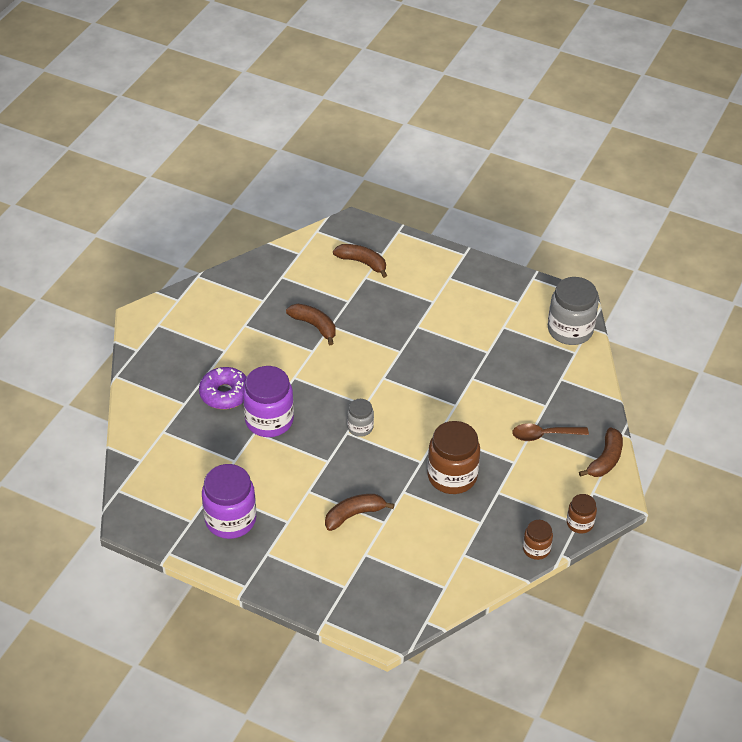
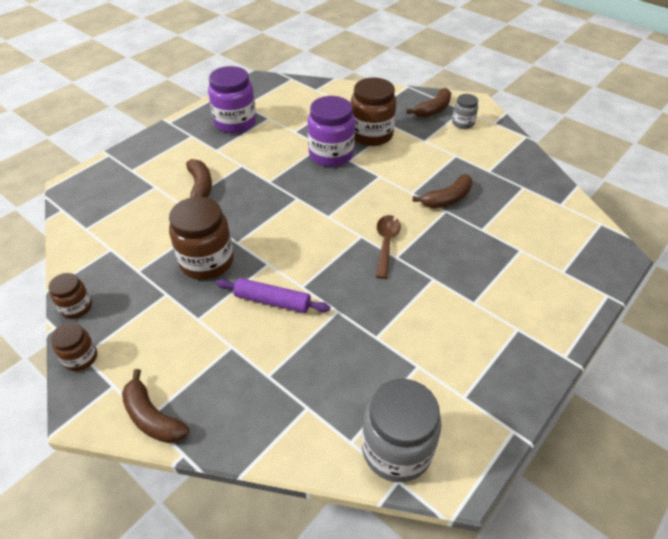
camera: 105 degrees right, 0 degrees up
(225, 394) = (371, 135): purple donut -> brown jar
(360, 427) = (300, 208): grey jar -> grey jar (463, 123)
(362, 263) = (546, 251): brown banana -> brown banana (433, 110)
(478, 420) = (272, 301): none -> purple rolling pin
(544, 435) = (222, 360): brown spoon -> brown spoon (386, 244)

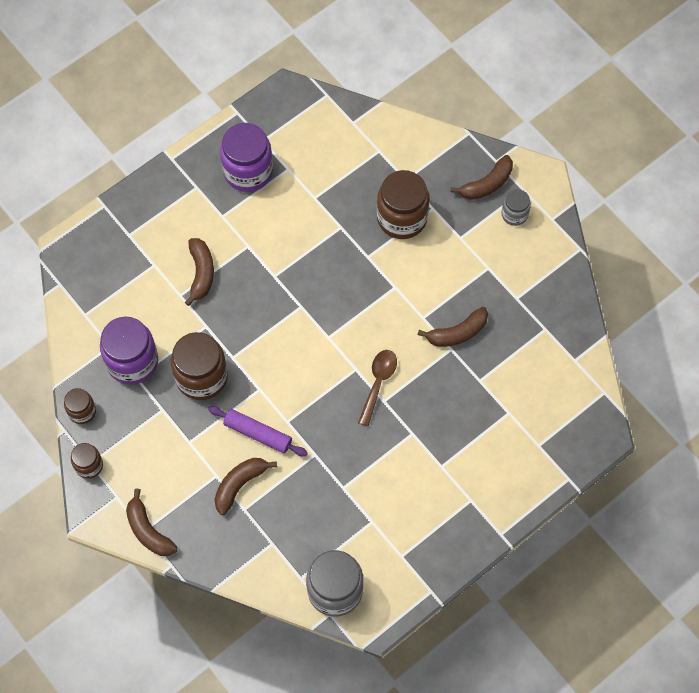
camera: 10 degrees right, 20 degrees up
(259, 351) = (240, 485): none -> brown banana
(331, 154) = (349, 244): purple jar -> purple jar (132, 361)

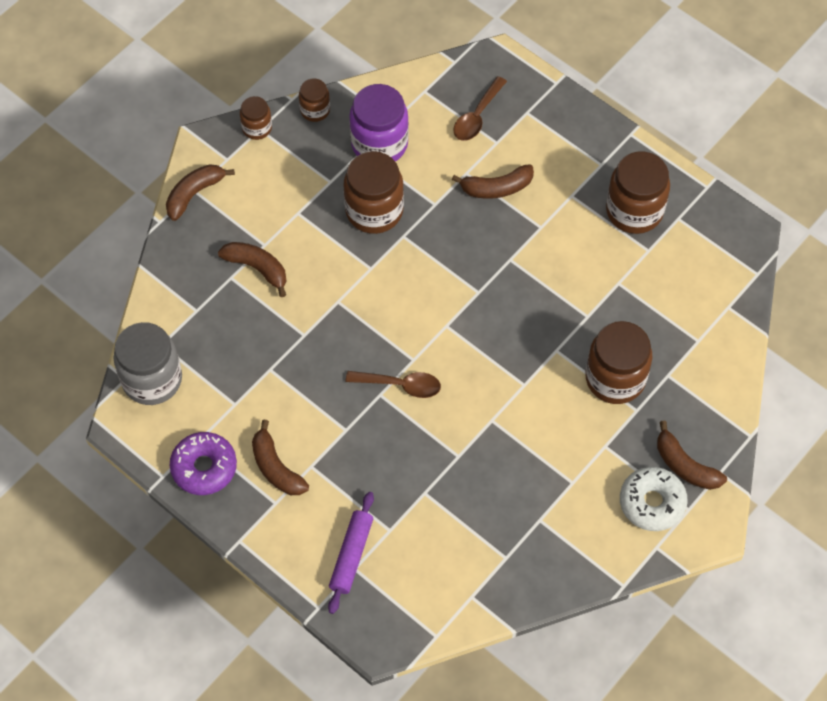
camera: 80 degrees right, 5 degrees down
(123, 275) = (477, 116): none -> brown spoon
(248, 171) = (634, 211): purple jar -> brown jar
(258, 434) = (318, 275): purple rolling pin -> purple rolling pin (351, 555)
(428, 555) = (204, 467): none -> purple donut
(457, 333) = (480, 460): brown banana -> brown banana (276, 467)
(514, 214) = (652, 503): grey jar -> white donut

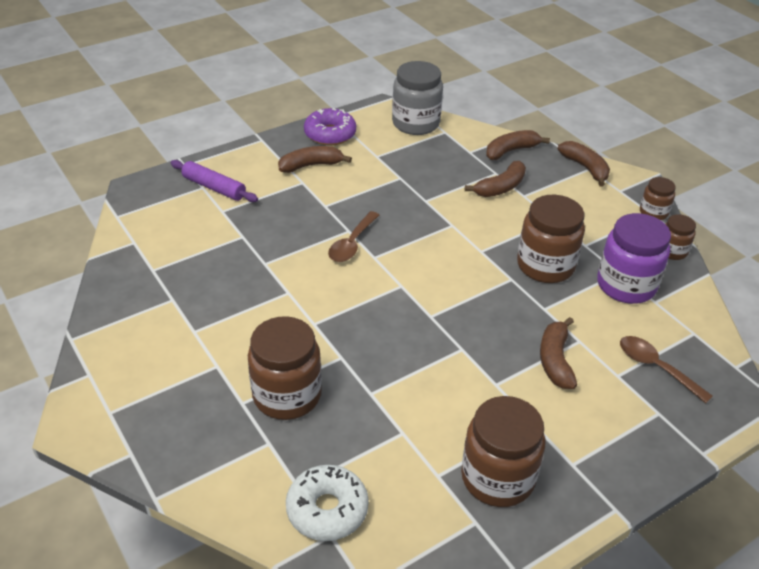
camera: 105 degrees right, 20 degrees down
(652, 503) = (135, 384): white donut -> white donut (327, 509)
(685, 465) = (157, 424): brown banana -> brown banana (511, 151)

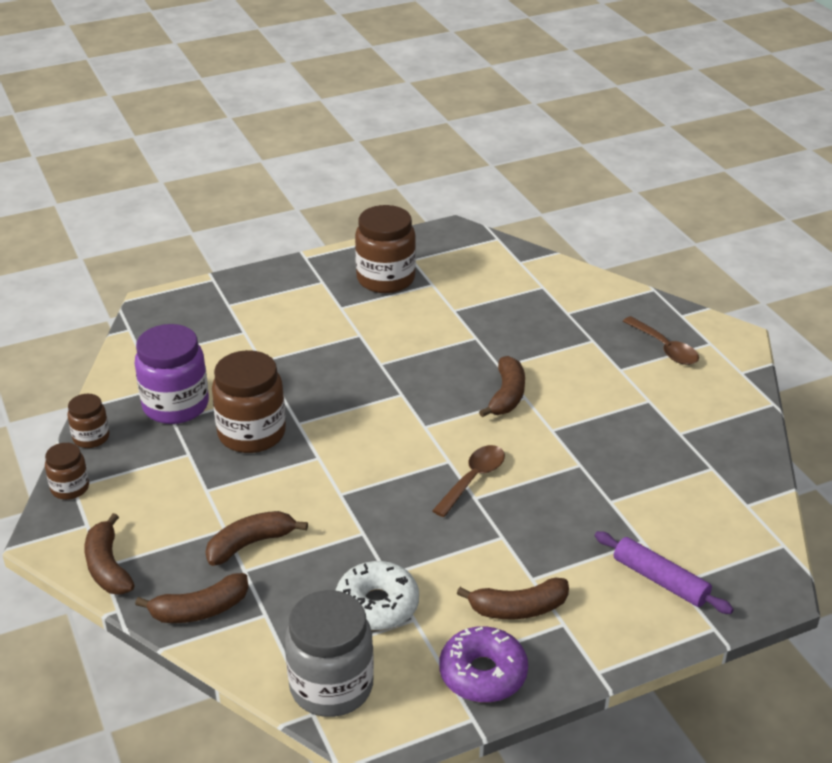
camera: 170 degrees left, 5 degrees down
(287, 395) = (552, 342): brown jar -> none
(327, 509) = (521, 273): white donut -> white donut (377, 605)
(555, 360) = (295, 347): brown banana -> brown banana (507, 395)
(656, 367) = (204, 334): brown spoon -> brown spoon (664, 348)

